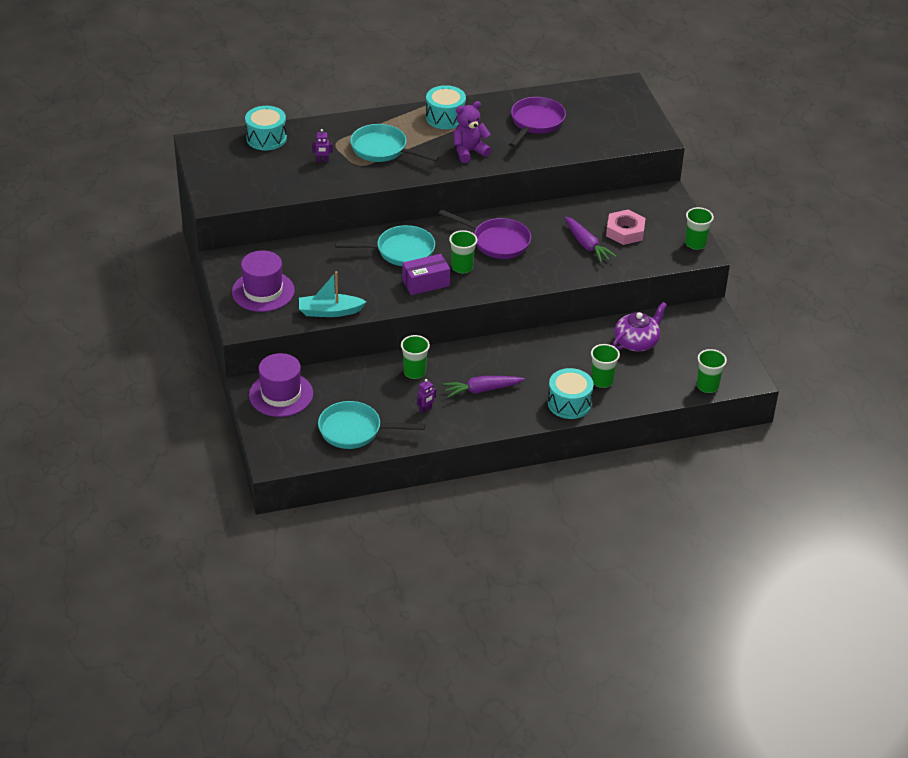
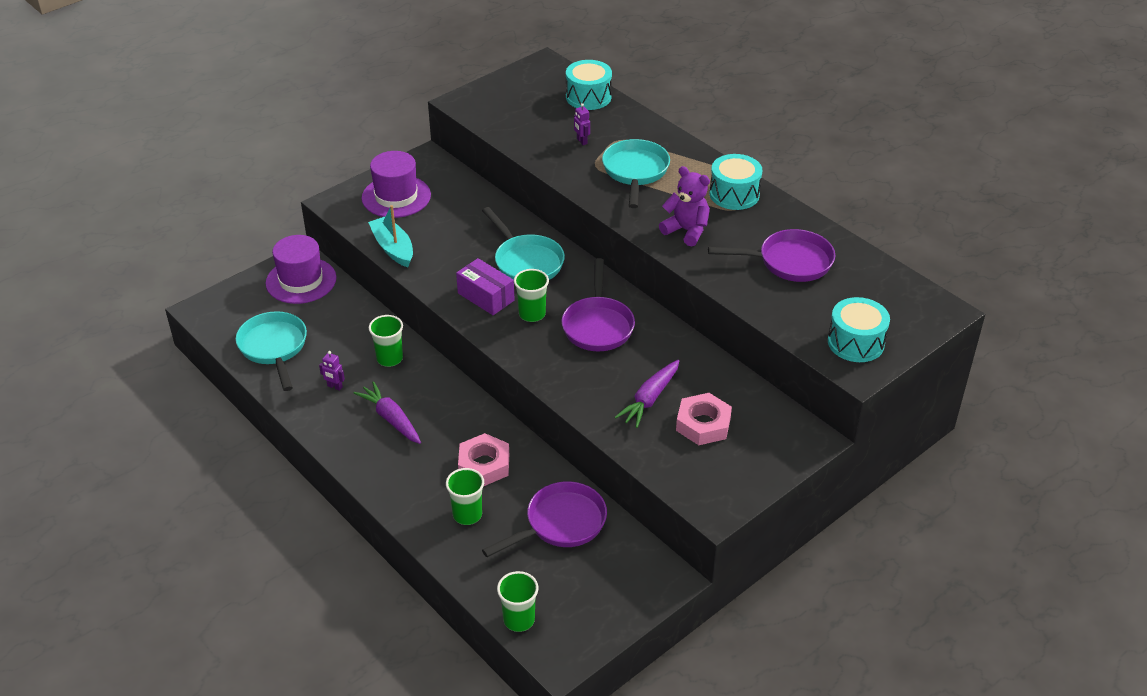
camera: 65 degrees right, 0 degrees up
(559, 359) = (484, 465): none -> pink nut
(569, 403) = (410, 498): turquoise drum -> turquoise drum (856, 342)
(637, 342) = (560, 524): purple teapot -> purple pan
(695, 244) = (731, 497): green cup -> none

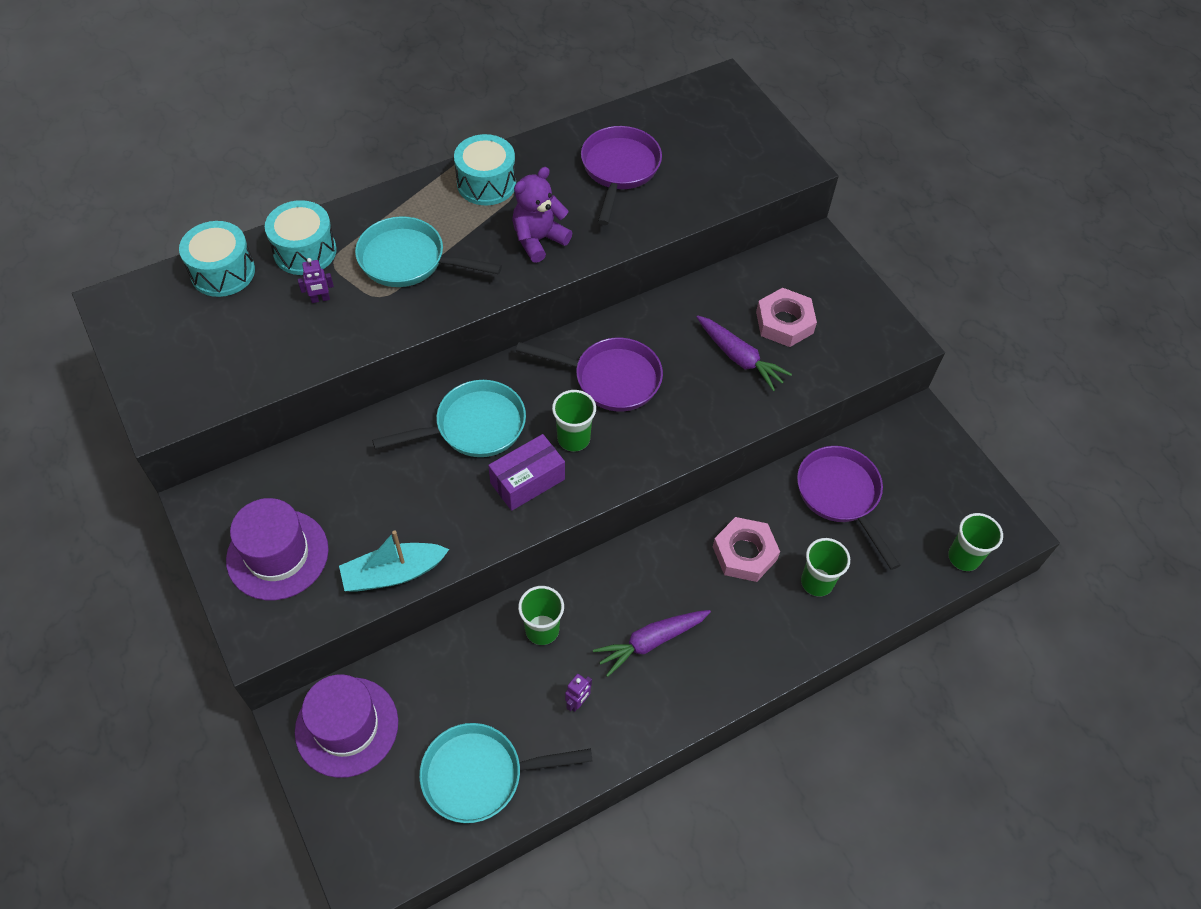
camera: 80 degrees left, 15 degrees up
(856, 342) = (755, 155): turquoise drum -> turquoise drum (305, 251)

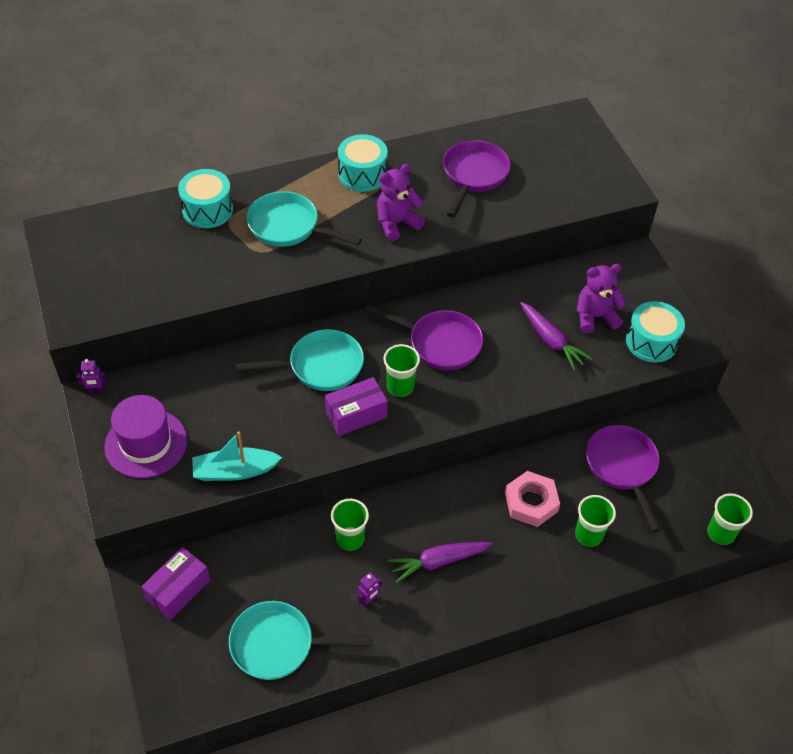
camera: 10 degrees right, 5 degrees down
(223, 272) = (140, 218): turquoise drum -> turquoise drum (651, 342)
(320, 299) = (213, 248): purple robot -> purple robot (96, 390)
(347, 726) = (178, 590): purple hat -> purple box
(784, 322) = (595, 317): pink nut -> purple teddy bear

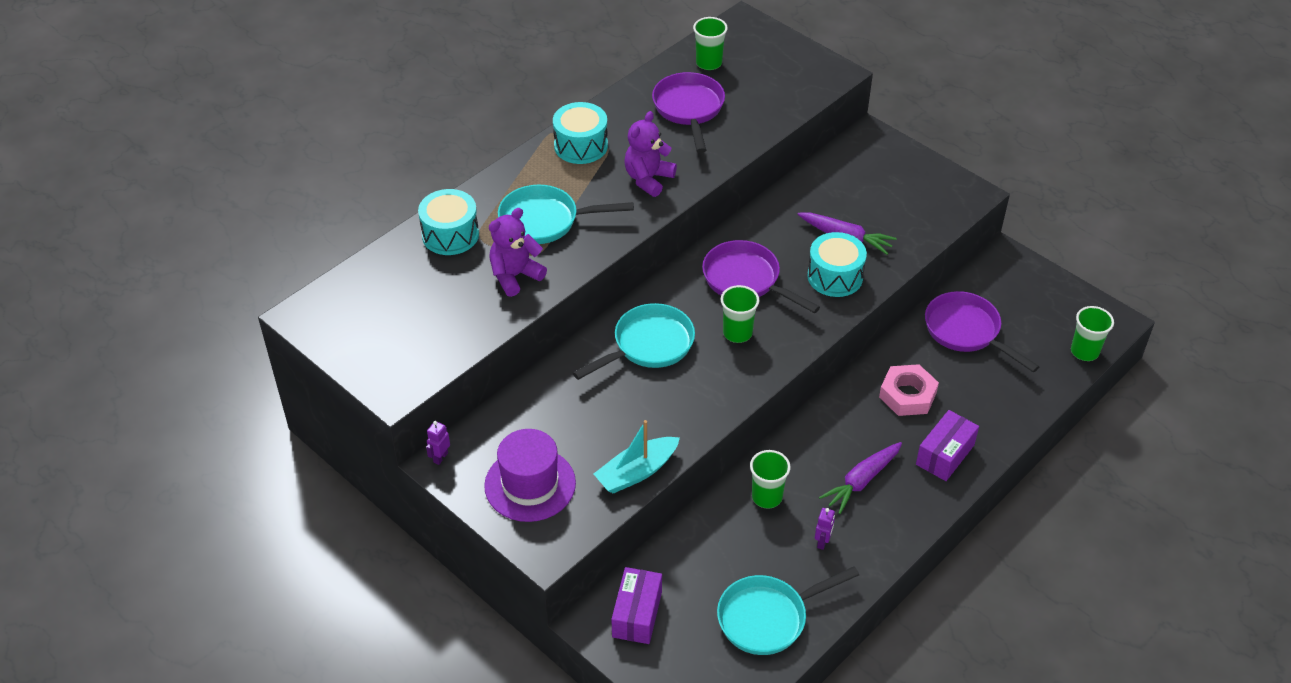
camera: 25 degrees left, 5 degrees down
(96, 390) = (440, 457): purple robot -> purple robot turned 150 degrees clockwise
(356, 415) = (715, 374): purple box -> purple box (945, 455)
(439, 343) = (746, 280): purple pan -> purple pan turned 135 degrees counterclockwise
(588, 535) = (976, 401): green cup -> green cup (709, 63)
(595, 317) = (870, 202): purple teddy bear -> purple teddy bear (515, 276)
(651, 342) = (934, 205): turquoise drum -> turquoise drum (835, 276)

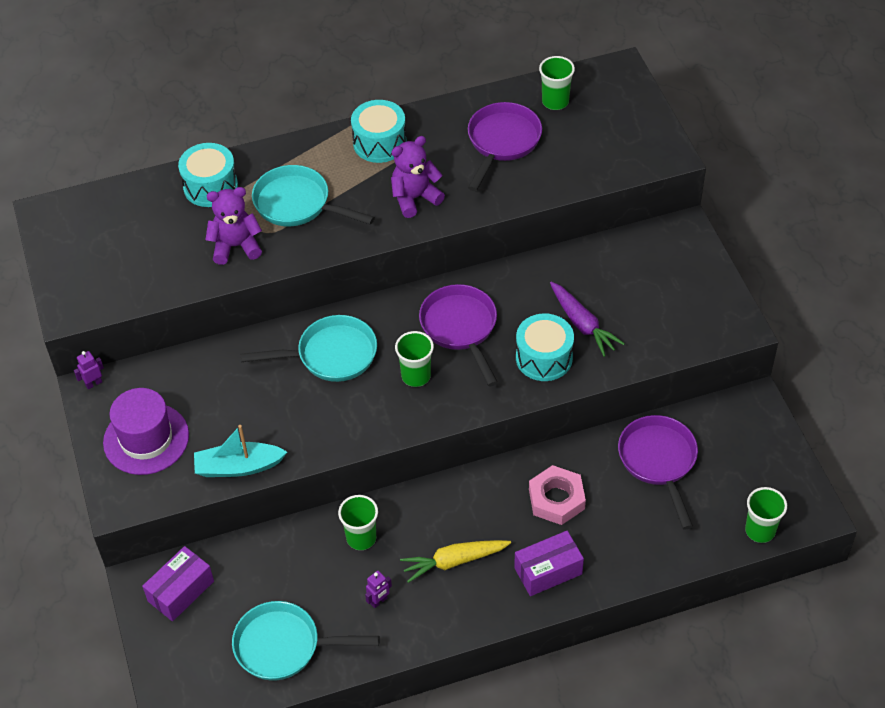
camera: 30 degrees right, 5 degrees up
(861, 481) = (454, 561): purple carrot -> yellow carrot

